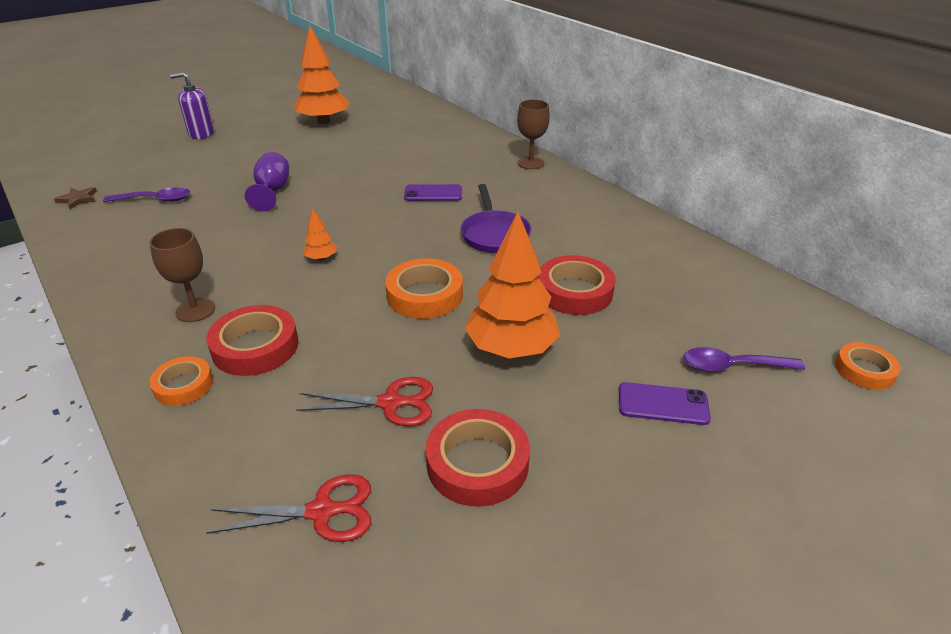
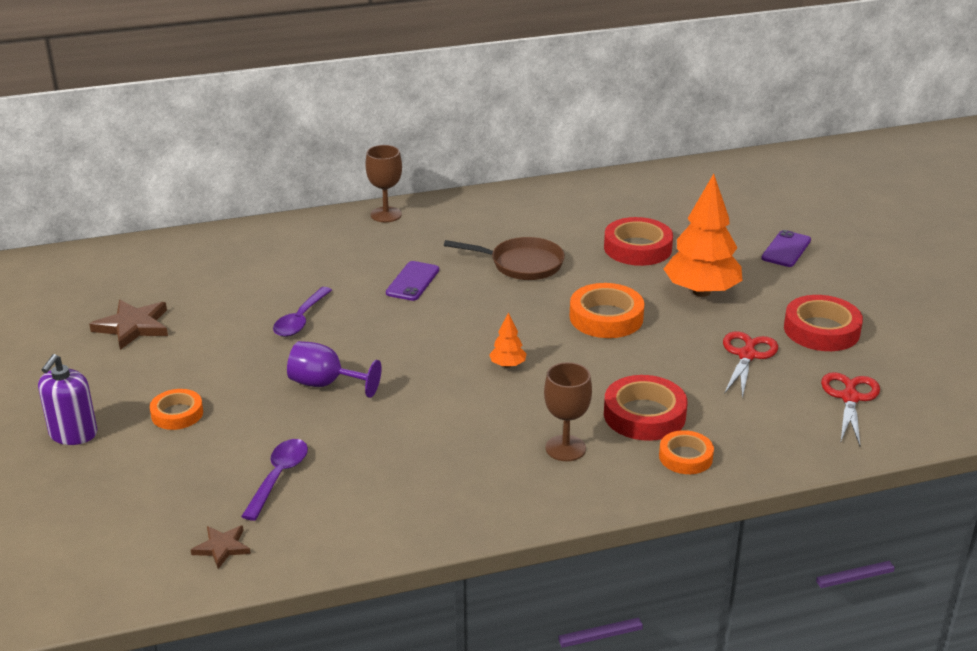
camera: 70 degrees left, 5 degrees down
(324, 121) = (133, 326): orange tree -> brown star
(494, 234) = (522, 264): purple pan -> brown pan
(732, 366) = (757, 214): purple spoon -> purple spoon (300, 320)
(864, 370) = (778, 174): orange tape -> orange tape (177, 414)

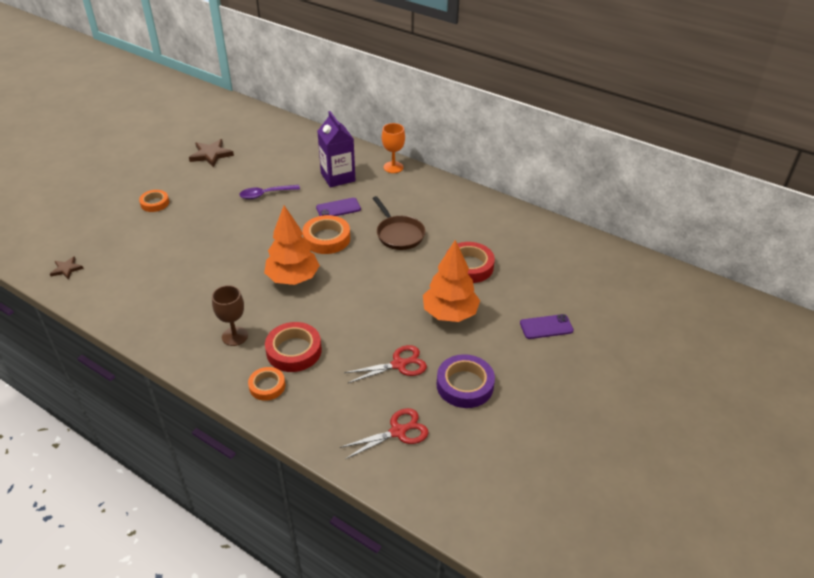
camera: 50 degrees right, 10 degrees up
(73, 434) = (116, 186): purple soap dispenser -> none
(279, 477) = (131, 257): purple spoon -> none
(325, 384) = (218, 230): purple goblet -> none
(346, 256) = (338, 177): none -> purple carton
(386, 214) = (393, 167): brown goblet -> orange goblet
(507, 365) = (293, 278): orange tree -> orange tree, size x2.28
(606, 317) = (378, 290): orange tape -> orange tape (326, 238)
(821, 330) = (465, 385): red tape -> purple tape

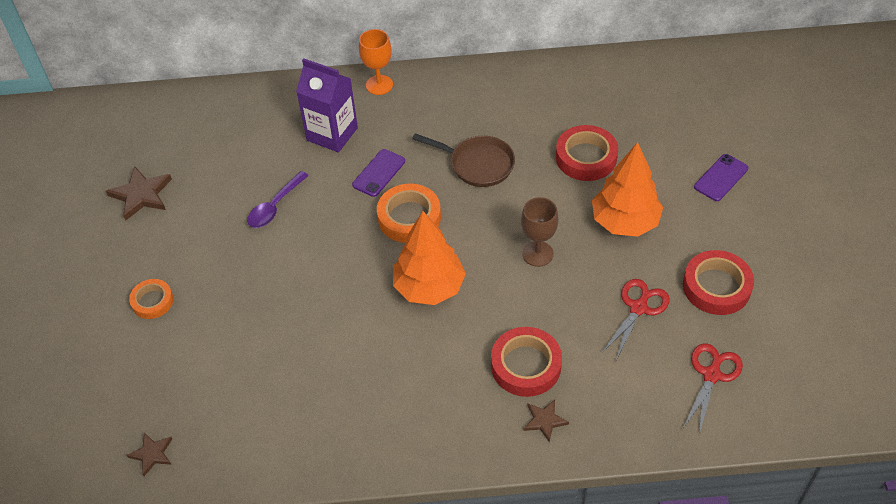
camera: 35 degrees left, 10 degrees up
(235, 336) = (448, 393): brown goblet -> brown goblet (537, 254)
(267, 386) = (544, 420): orange tape -> brown star
(465, 385) = (716, 287): purple tape -> red tape

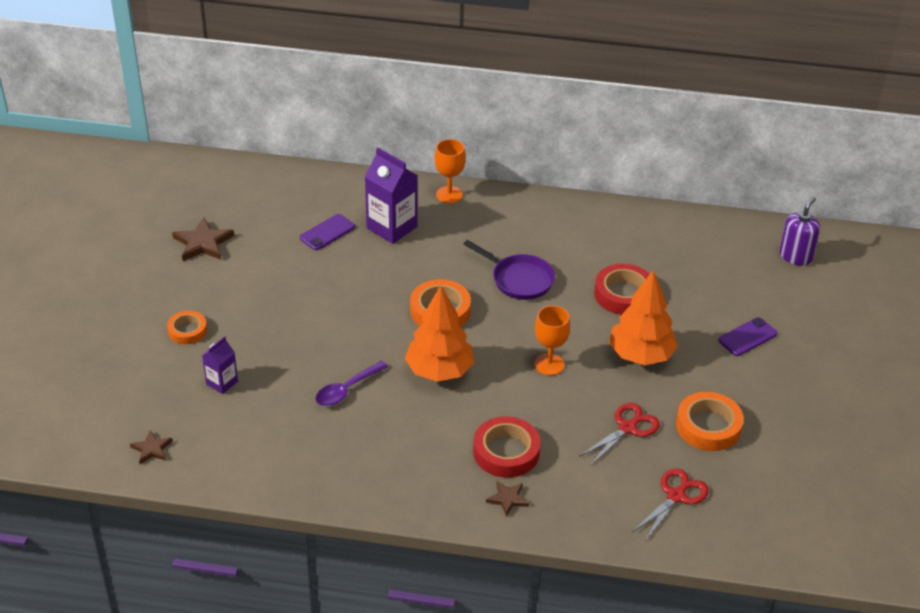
camera: 10 degrees right, 10 degrees down
(206, 355) = (222, 383): none -> purple carton
(275, 206) = (320, 277): purple spoon -> purple spoon (346, 390)
(379, 173) = (424, 268): purple phone -> purple phone (327, 232)
(478, 164) = (519, 279): brown pan -> purple pan
(537, 254) = (549, 364): brown goblet -> orange goblet
(716, 287) = (708, 426): red tape -> orange tape
(736, 79) = (795, 256): none -> purple soap dispenser

